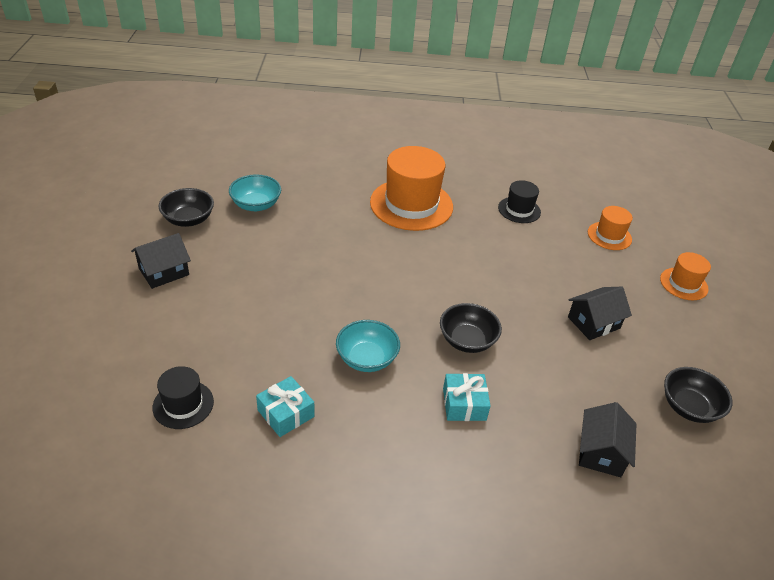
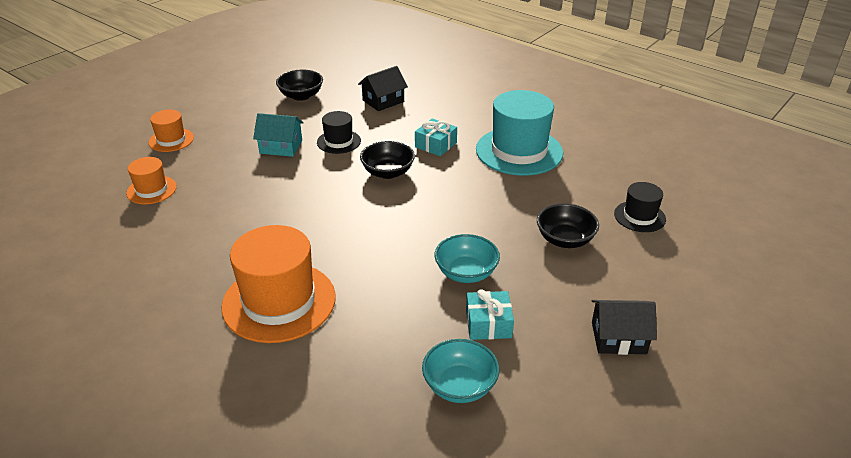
camera: 140 degrees left, 5 degrees down
(188, 219) = (560, 401): black bowl -> black bowl (565, 239)
(286, 413) = (564, 184): turquoise gift -> turquoise gift (488, 324)
(367, 358) = (476, 191): turquoise bowl -> turquoise bowl (466, 273)
(368, 444) = (519, 151): none -> turquoise hat
(519, 210) = (182, 246): black hat -> black hat (339, 141)
(593, 322) = (281, 147): black house -> turquoise house

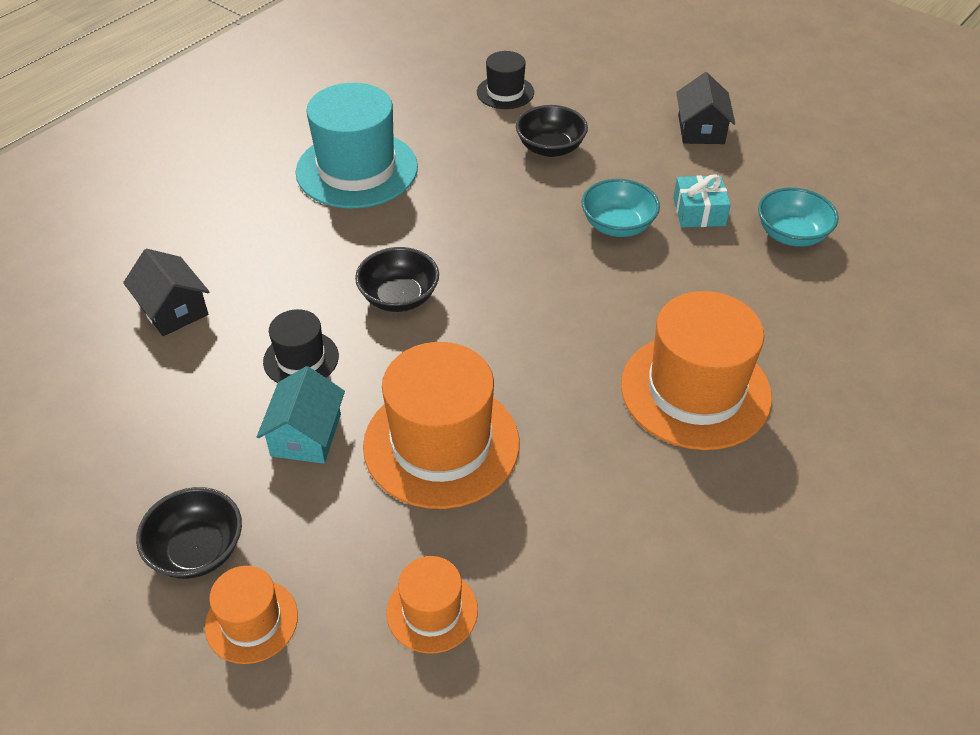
camera: 90 degrees left, 10 degrees up
(262, 191) = (441, 444): none -> orange hat
(301, 96) = (119, 426): black bowl -> black bowl (197, 550)
(435, 145) = (328, 248): turquoise gift -> none

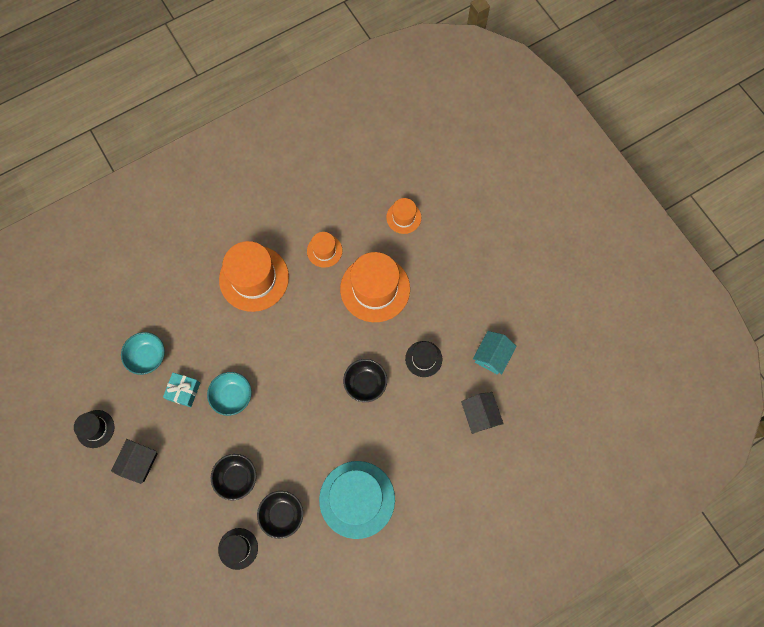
camera: 160 degrees left, 25 degrees up
(197, 550) = (486, 272): black bowl -> black bowl (282, 514)
(251, 621) = (470, 235): orange hat -> orange hat (324, 250)
(306, 435) = (431, 313): turquoise house -> turquoise house (492, 356)
(793, 144) = (95, 429): none -> black hat

